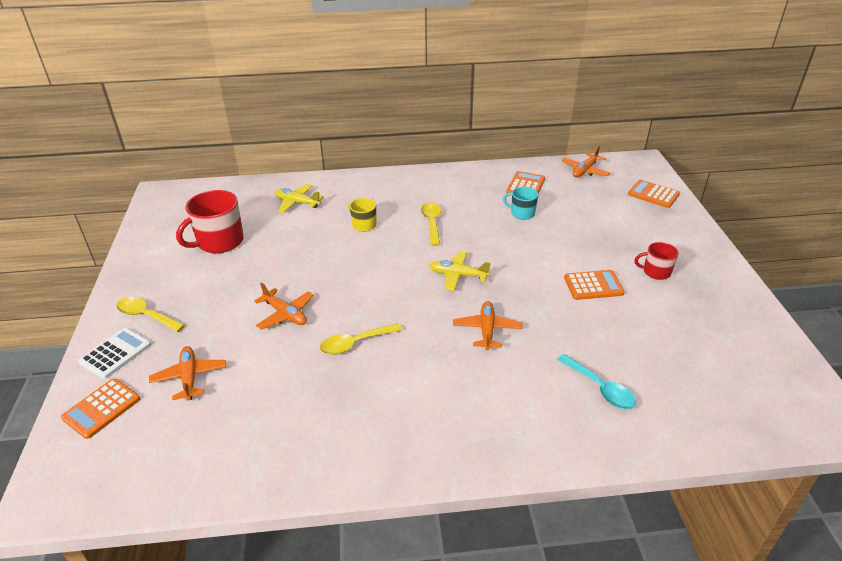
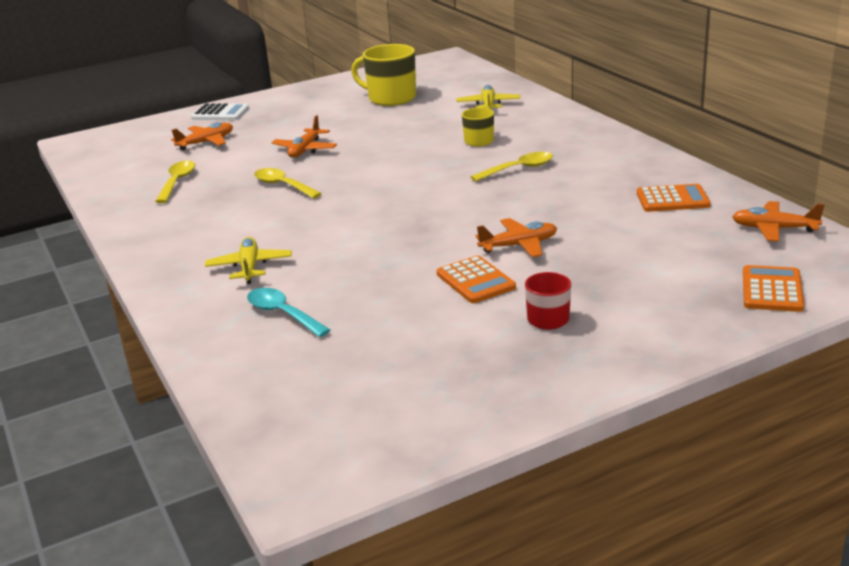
camera: 70 degrees right, 10 degrees down
(101, 408) = (161, 128): orange calculator -> none
(146, 316) = (270, 107): yellow spoon -> yellow spoon (177, 182)
(219, 242) = (391, 98): red mug -> yellow mug
(458, 275) = (428, 204): yellow plane -> yellow plane (250, 267)
(487, 330) = (343, 237): orange plane -> orange plane (519, 245)
(522, 213) = (598, 210): turquoise mug -> none
(600, 388) = (282, 314): turquoise spoon -> turquoise spoon turned 105 degrees clockwise

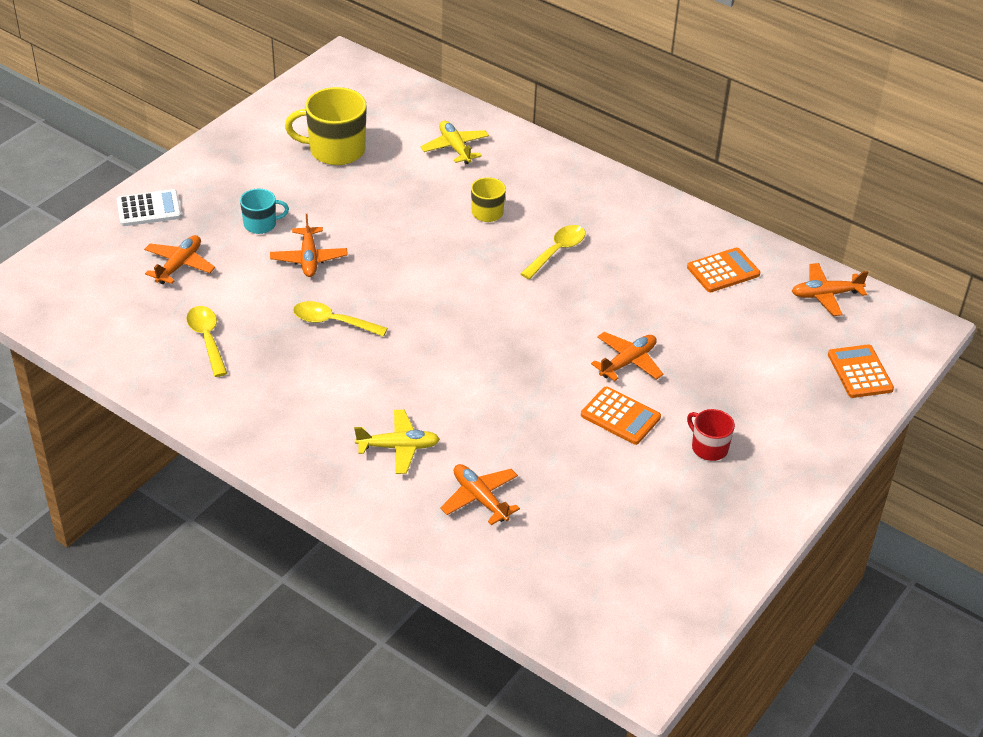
camera: 30 degrees left, 15 degrees up
(250, 267) = (398, 447): yellow plane -> yellow plane turned 120 degrees clockwise
(282, 314) = (480, 498): turquoise spoon -> orange plane
(290, 129) = (261, 224): none -> turquoise mug

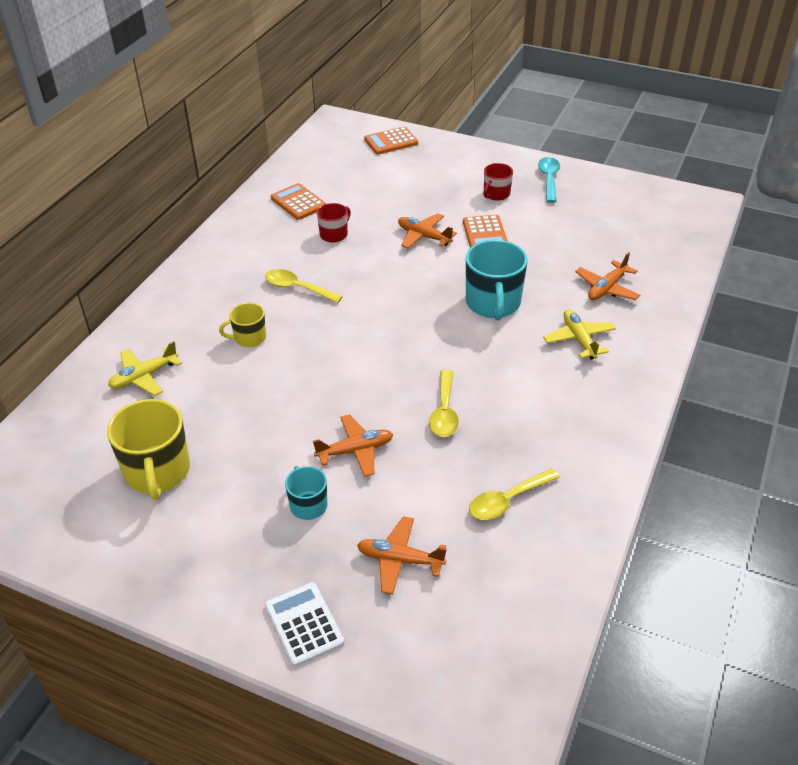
camera: 100 degrees left, 0 degrees up
(484, 393) = (493, 303): none -> turquoise mug
(620, 416) = (485, 234): orange calculator -> orange calculator turned 150 degrees clockwise
(650, 290) = (334, 234): none -> red mug
(737, 511) = (549, 179): none -> turquoise spoon
(825, 295) = (313, 158): orange plane -> none

